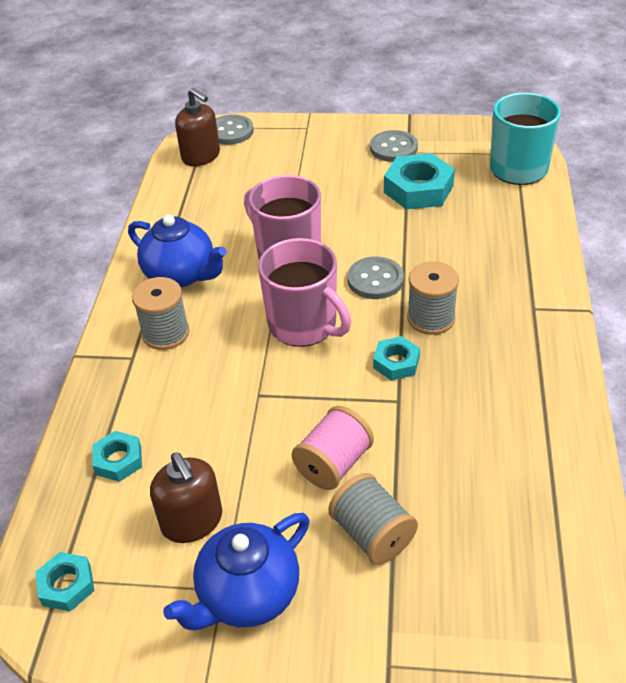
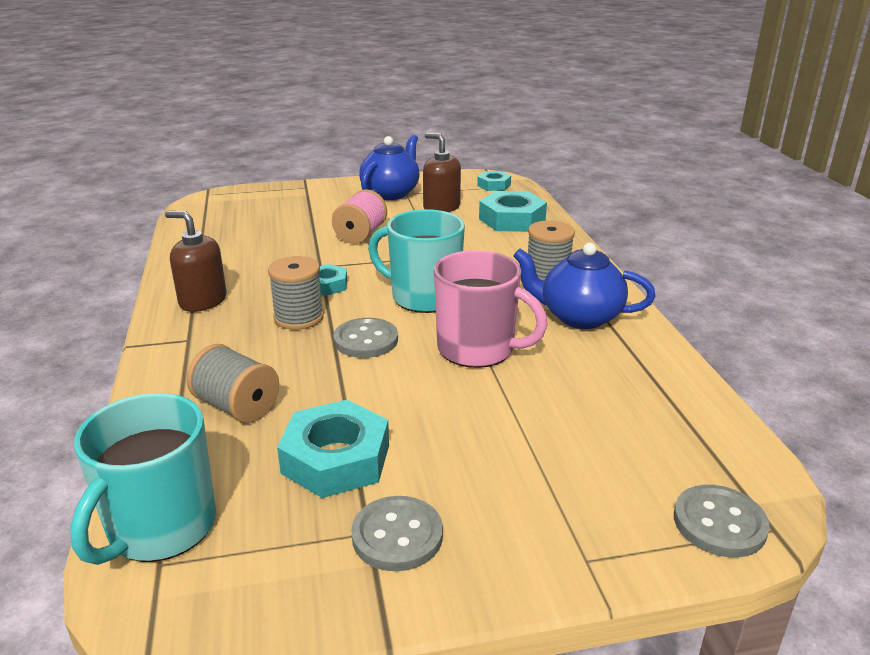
camera: 160 degrees right, 15 degrees down
(118, 460) = (512, 219): turquoise nut -> turquoise nut, size x1.77
(201, 156) = (715, 462): brown soap dispenser -> brown soap dispenser (202, 301)
(304, 325) = (423, 297): pink mug -> turquoise mug
(372, 534) = (324, 216): grey spool -> grey spool (237, 406)

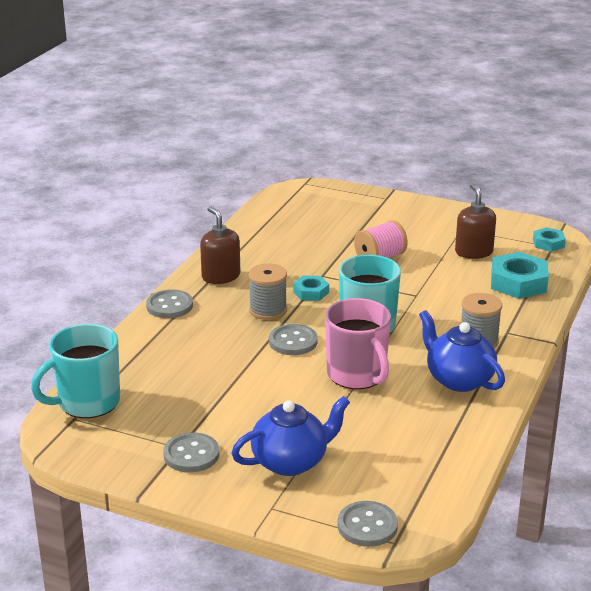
camera: 35 degrees right, 0 degrees up
(167, 352) = (169, 306): none -> grey button
(237, 406) = (177, 355): grey spool -> none
(336, 459) = (201, 405): turquoise nut -> none
(391, 193) = (448, 225): blue teapot -> blue teapot (291, 462)

